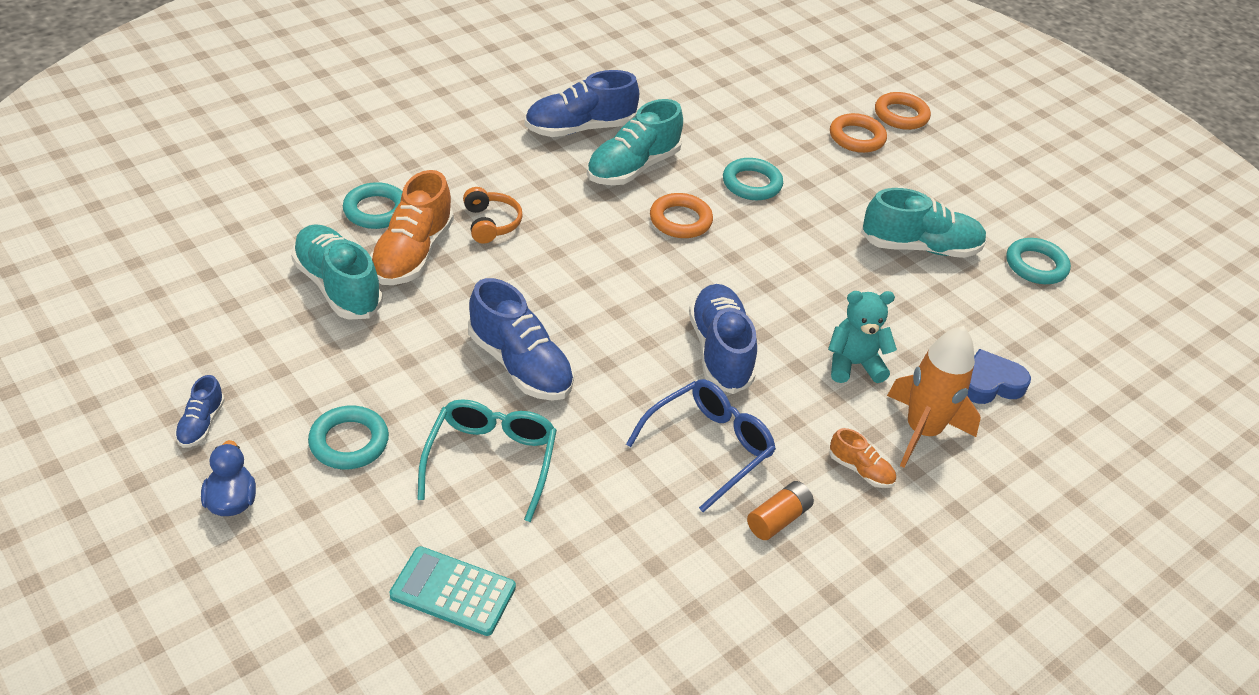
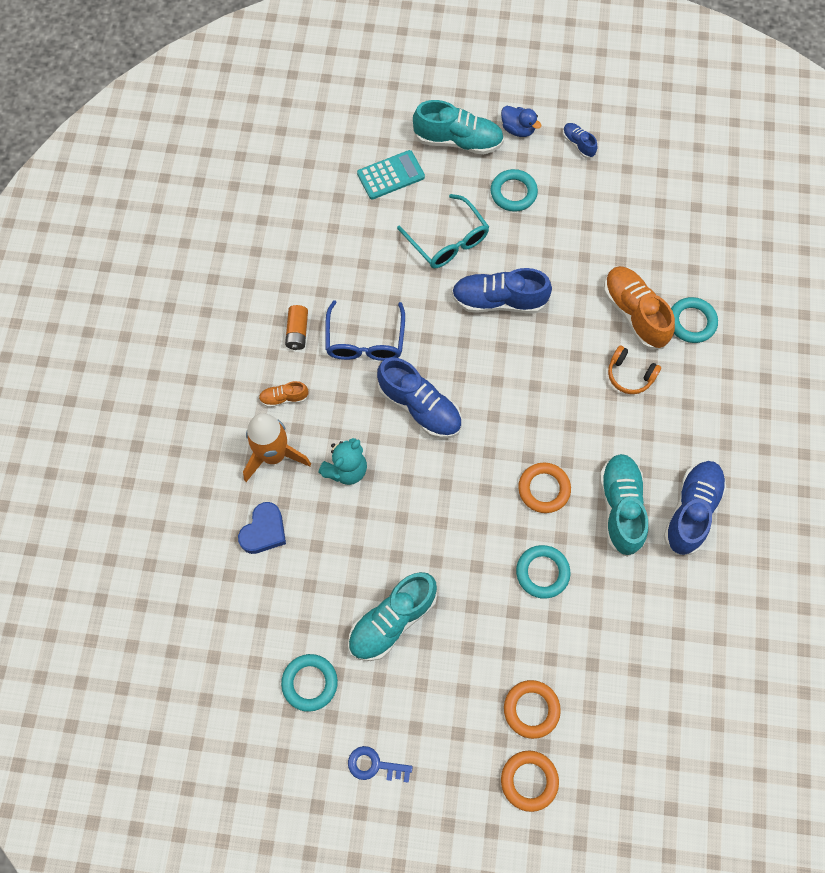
camera: 140 degrees right, 25 degrees up
(337, 286) = (635, 259): turquoise shoe -> turquoise shoe (458, 141)
(1020, 194) = (374, 765): none -> blue key

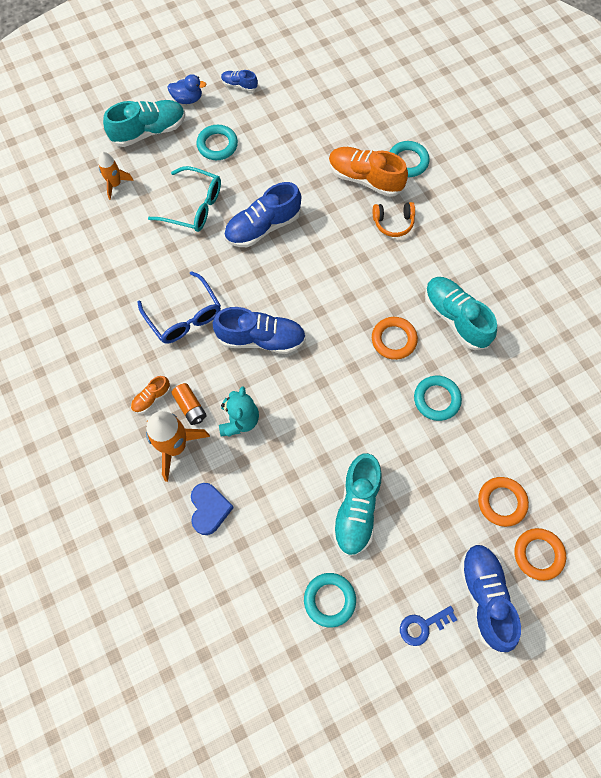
camera: 35 degrees left, 0 degrees up
(297, 332) = (126, 342): orange battery -> orange battery (190, 407)
(391, 175) = (115, 184): turquoise calculator -> orange rocket
(691, 511) = (503, 289): blue shoe -> blue shoe (484, 596)

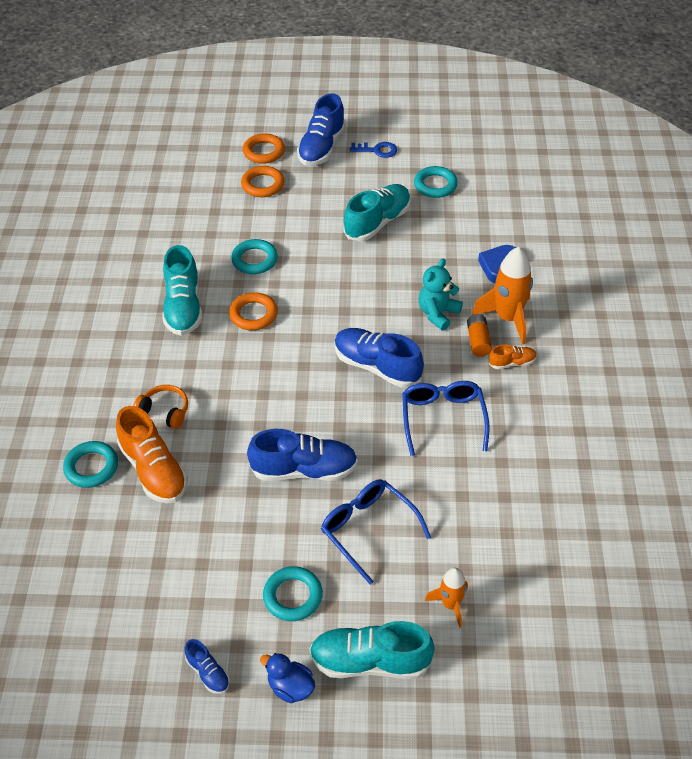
camera: 150 degrees left, 20 degrees down
(193, 206) = (368, 530): turquoise glasses -> blue glasses

